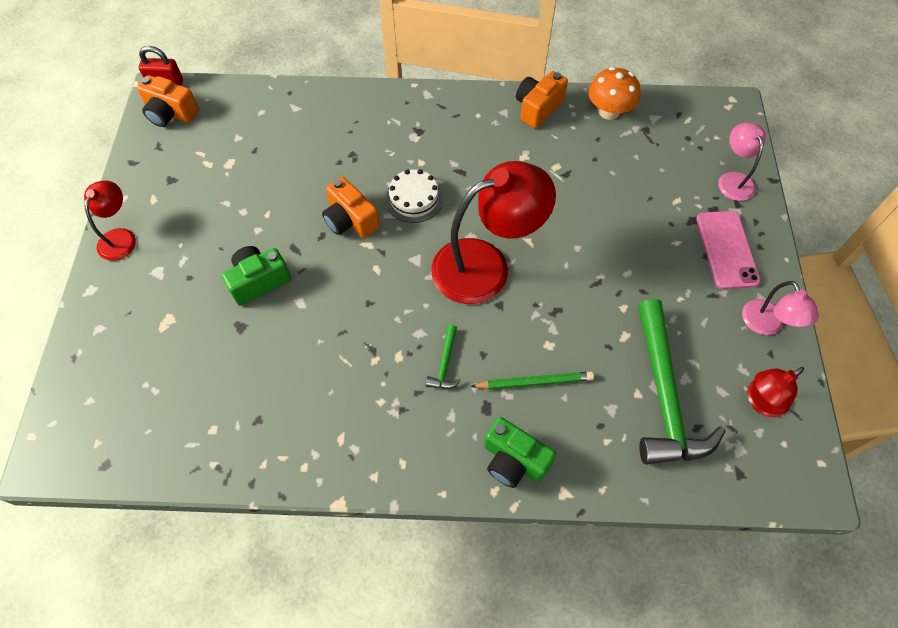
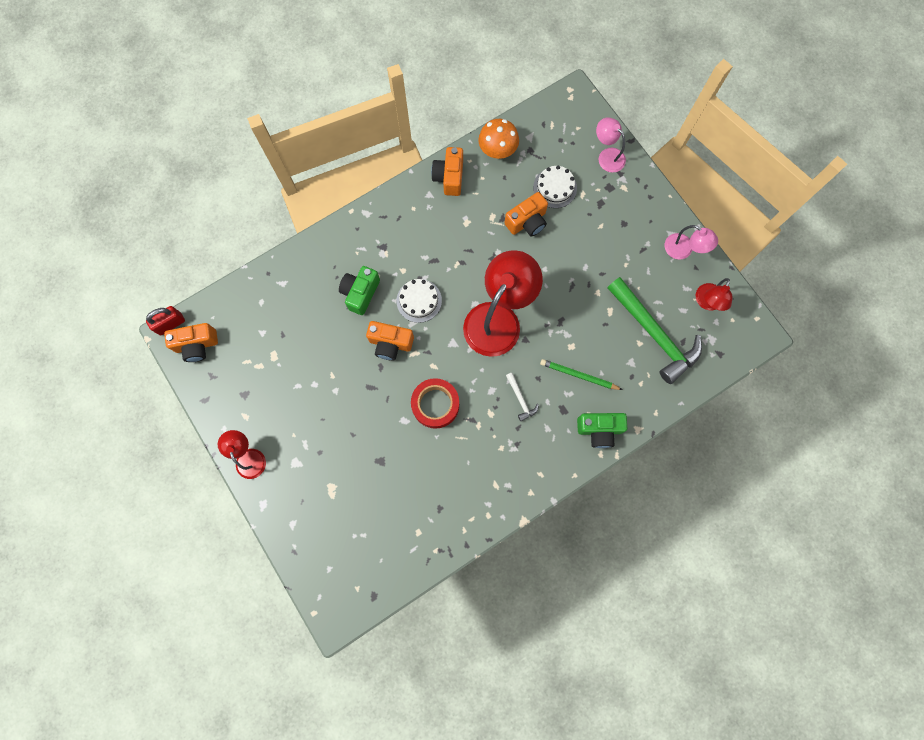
camera: 35 degrees left, 15 degrees up
(259, 281) = (366, 424): green camera -> green camera (360, 293)
(346, 308) = (435, 404): none -> red tape
(445, 363) = (520, 399): green hammer -> white hammer
(534, 382) = (579, 375): green pencil -> green pencil turned 120 degrees counterclockwise
(591, 192) = (527, 222): none -> orange camera
(648, 177) = (555, 188): none -> white cake
(726, 249) = (632, 212): pink phone -> none

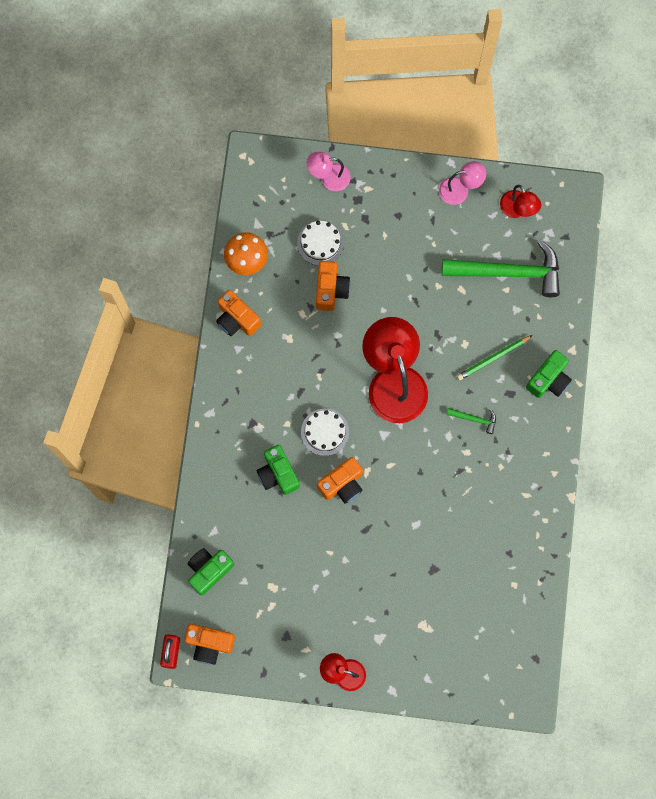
camera: 50 degrees left, 0 degrees up
(197, 345) = (209, 644): orange camera -> orange camera turned 75 degrees clockwise
(251, 302) = (209, 570): none -> green camera
(435, 404) = (423, 489): red tape -> none
(520, 399) = (474, 419): white hammer -> green hammer

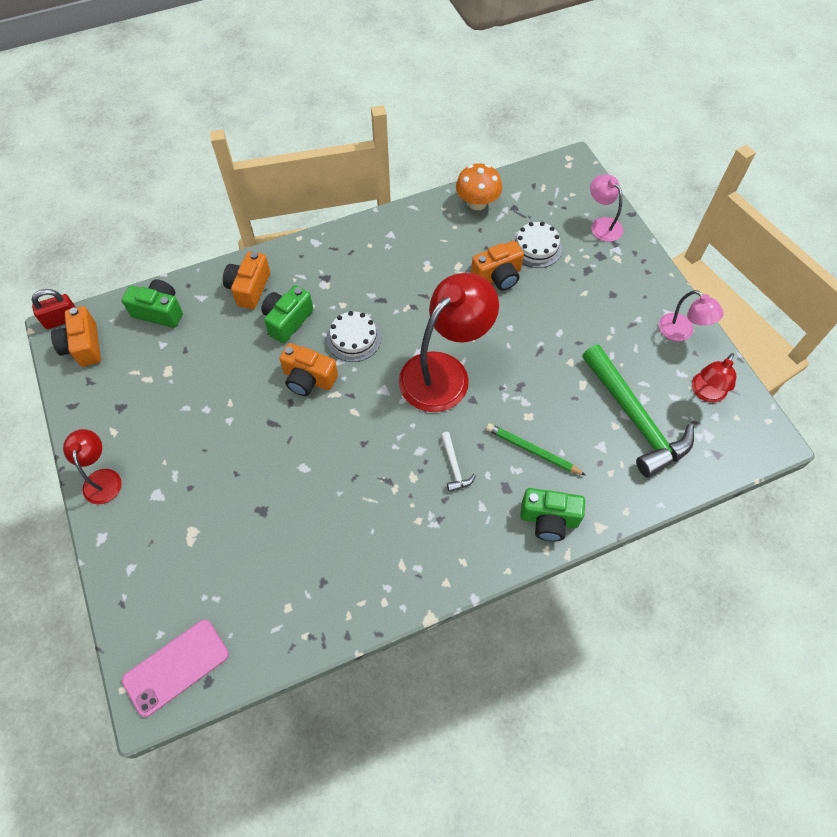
camera: 60 degrees right, 15 degrees down
(237, 319) = (417, 221): orange camera -> orange camera (249, 288)
(474, 419) = (454, 466): green hammer -> white hammer
(515, 675) = (176, 667): none -> pink phone

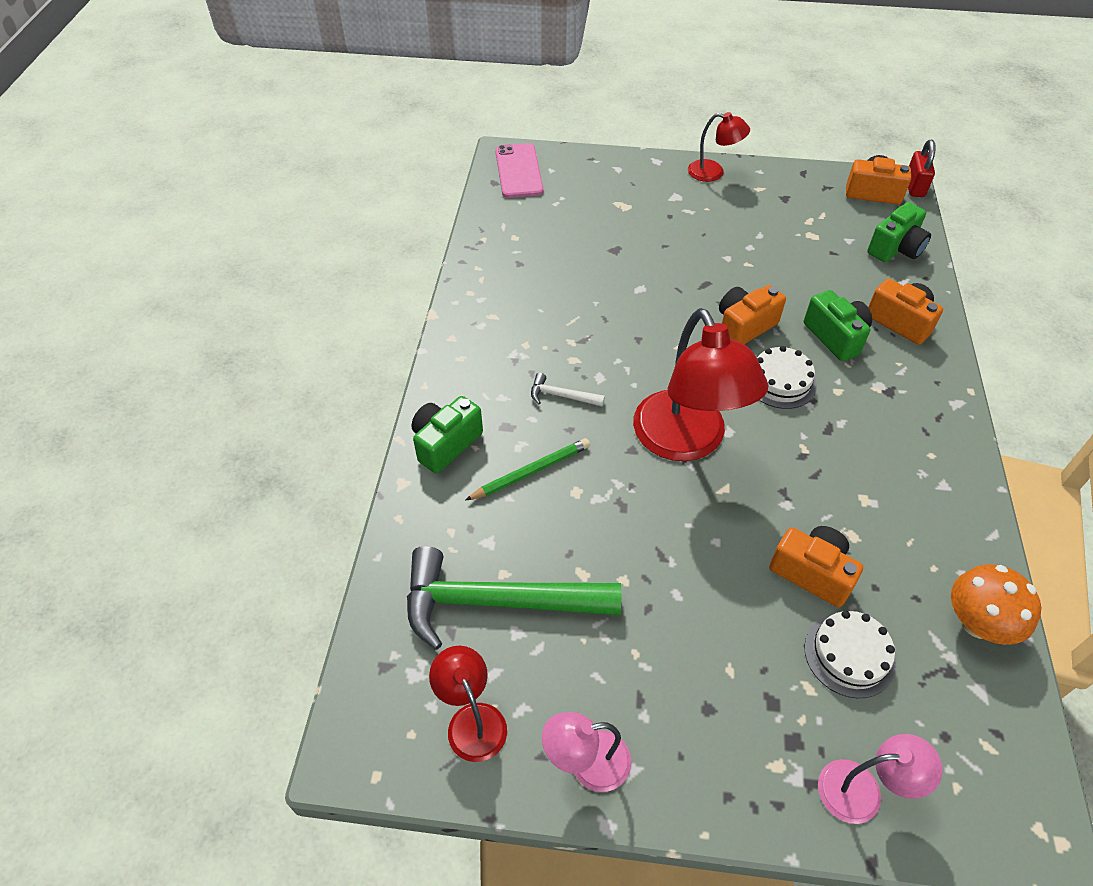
camera: 120 degrees right, 10 degrees down
(497, 276) = (812, 573): orange camera -> orange camera turned 120 degrees clockwise

